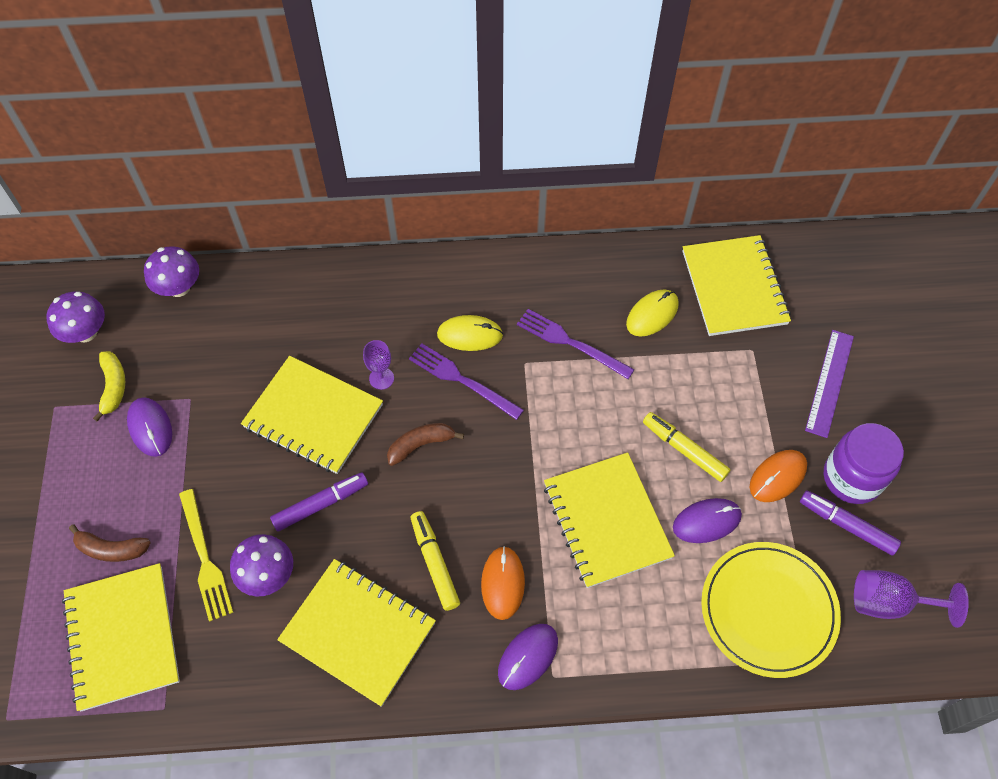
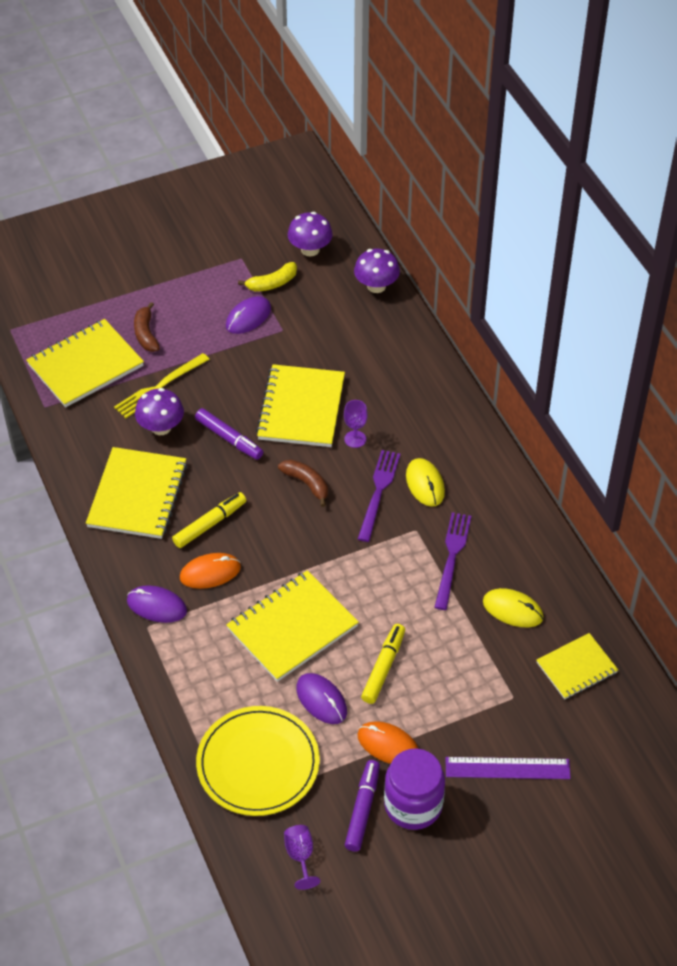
camera: 70 degrees right, 10 degrees down
(734, 287) = (576, 668): yellow notebook -> yellow notebook, size x0.61
(889, 603) = (300, 856): purple goblet -> purple goblet, size x0.65

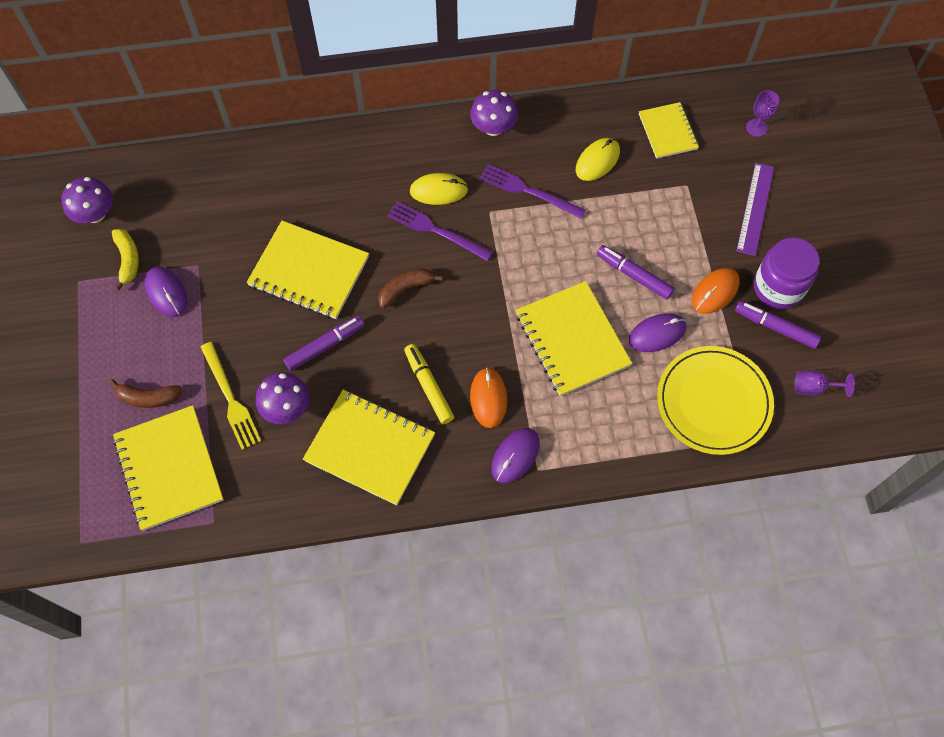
camera: 75 degrees left, 15 degrees up
(355, 439) = (365, 234): purple goblet -> purple goblet (756, 127)
(376, 286) = (173, 168): purple mushroom -> purple mushroom (493, 127)
(383, 667) = (634, 275): yellow marker -> purple marker

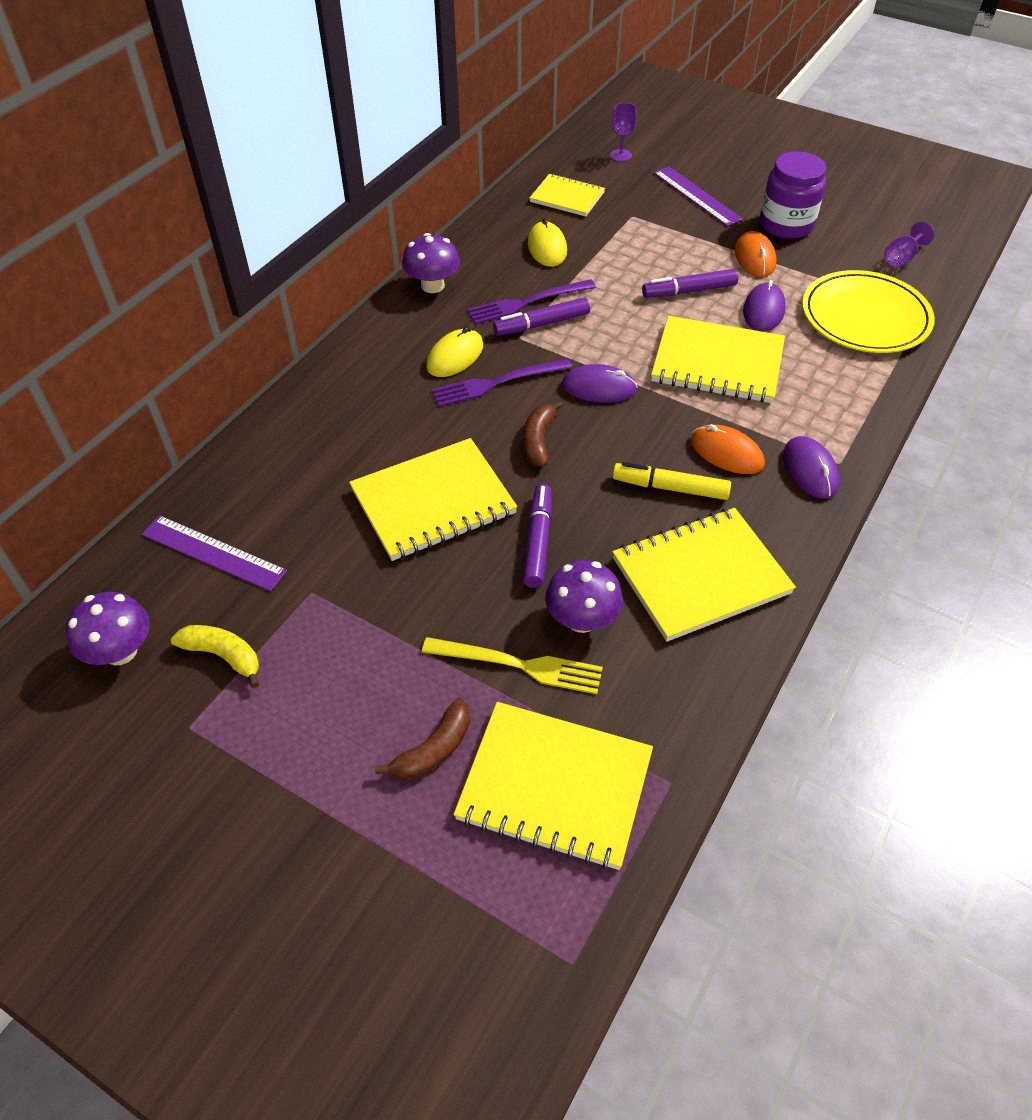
camera: 50 degrees left, 15 degrees down
(166, 293) = (312, 644): purple mouse -> purple mouse (599, 388)
(185, 199) = (213, 553): none -> purple ruler
(775, 327) = (823, 246): purple marker -> purple marker (541, 324)

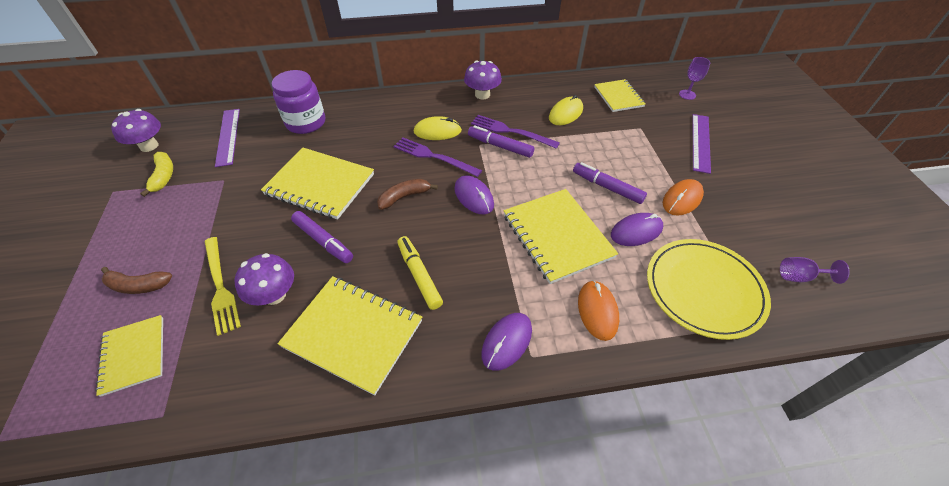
camera: 50 degrees right, 0 degrees up
(538, 541) = (323, 241): purple marker -> purple marker turned 75 degrees clockwise
(554, 787) = (133, 355): yellow notebook -> yellow notebook, size x0.61
(726, 452) = (478, 286): orange mouse -> orange mouse (597, 311)
(786, 225) = (737, 196): purple jar -> purple jar (306, 122)

